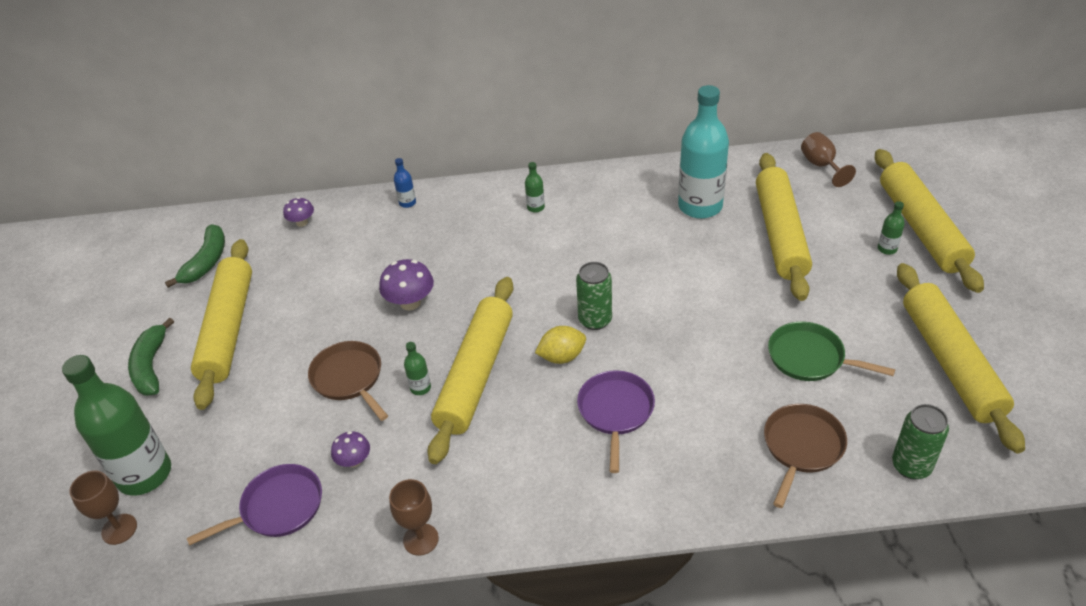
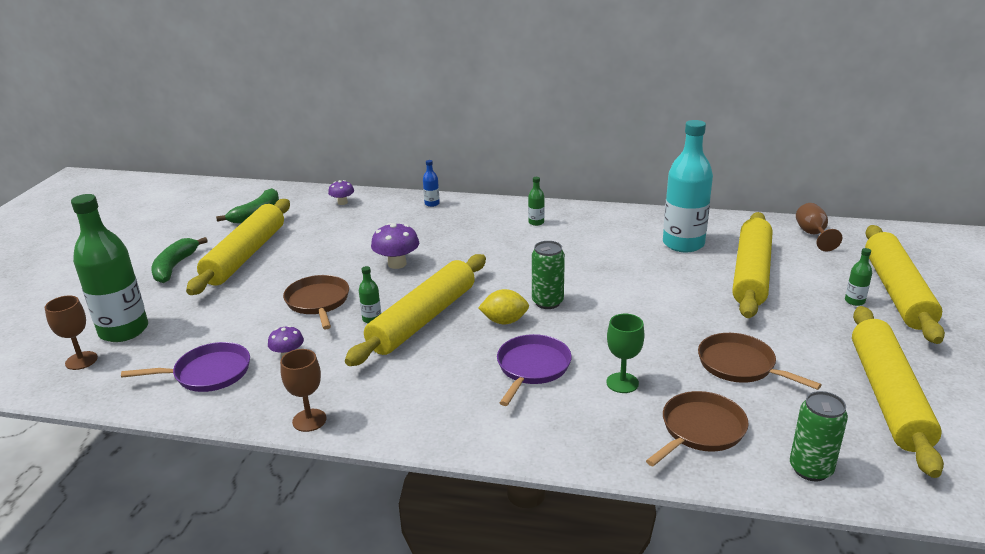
camera: 15 degrees right, 15 degrees down
(710, 408) = (622, 383): none -> green goblet
(810, 358) = (739, 365): green pan -> brown pan

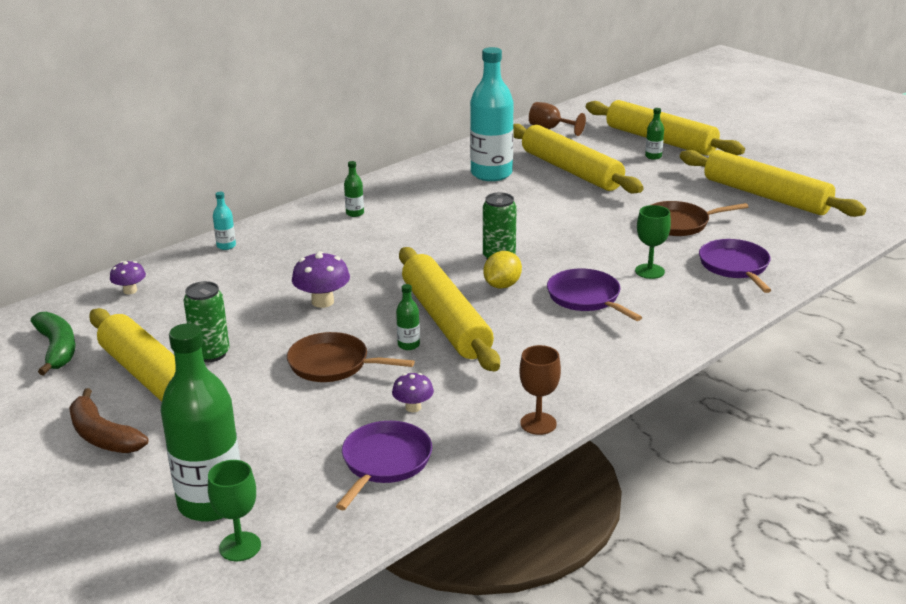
camera: 55 degrees left, 0 degrees up
(81, 360) = (240, 546): brown goblet -> green goblet
(174, 267) = (102, 436): green banana -> brown banana
(432, 204) = (226, 246): blue bottle -> turquoise bottle
(700, 430) = (735, 266): brown pan -> purple pan
(810, 469) = (810, 250): green can -> green can (211, 354)

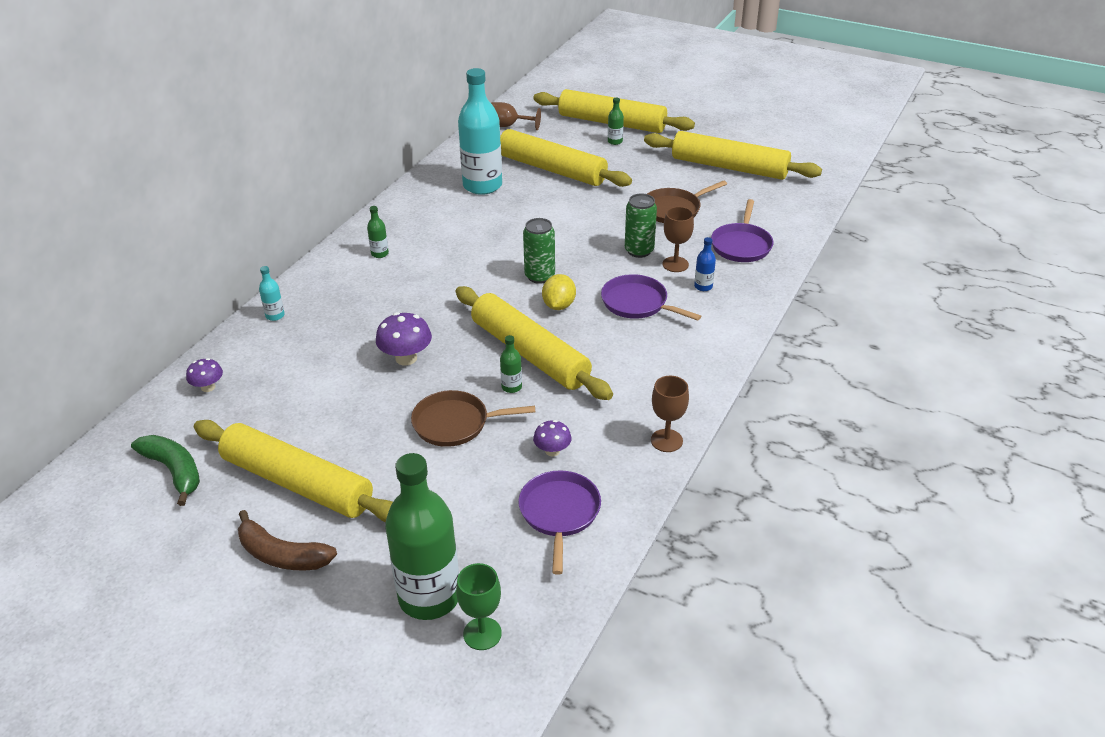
camera: 20 degrees left, 10 degrees up
(211, 354) = (333, 439): green can -> green can (639, 251)
(649, 271) = (675, 264): green goblet -> brown goblet
(668, 296) = (703, 286): none -> blue bottle
(735, 266) = (741, 245): purple pan -> purple pan turned 135 degrees counterclockwise

